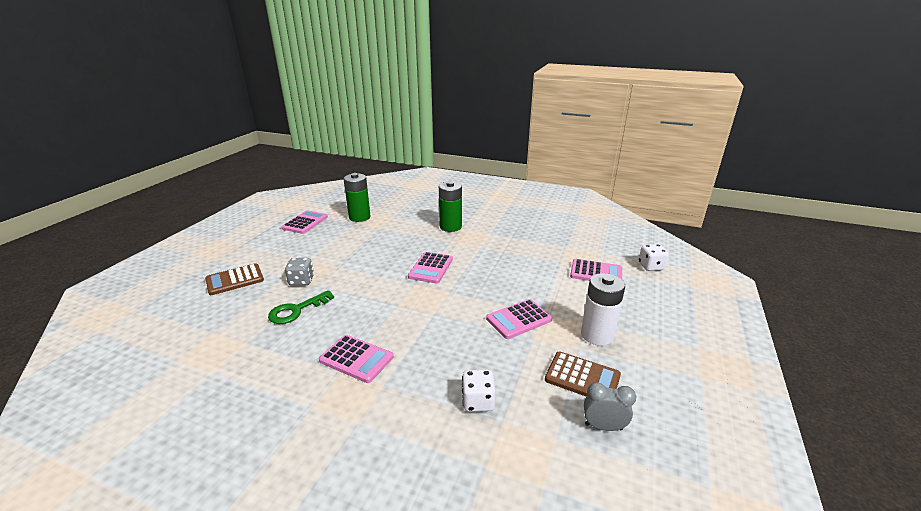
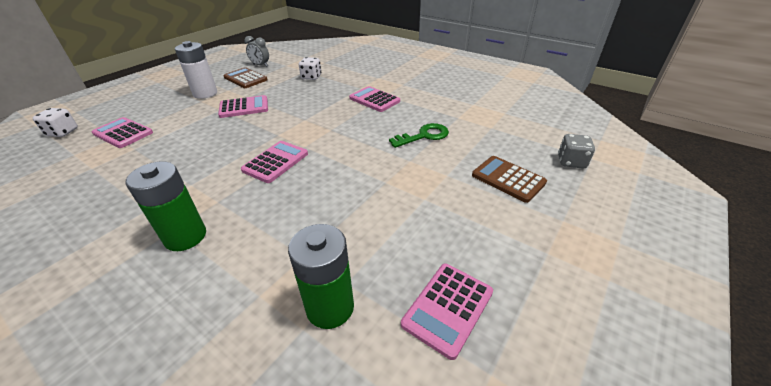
camera: 165 degrees left, 10 degrees up
(235, 280) = (508, 179): brown calculator -> brown calculator turned 120 degrees counterclockwise
(301, 281) = (425, 166): grey dice -> grey dice (571, 162)

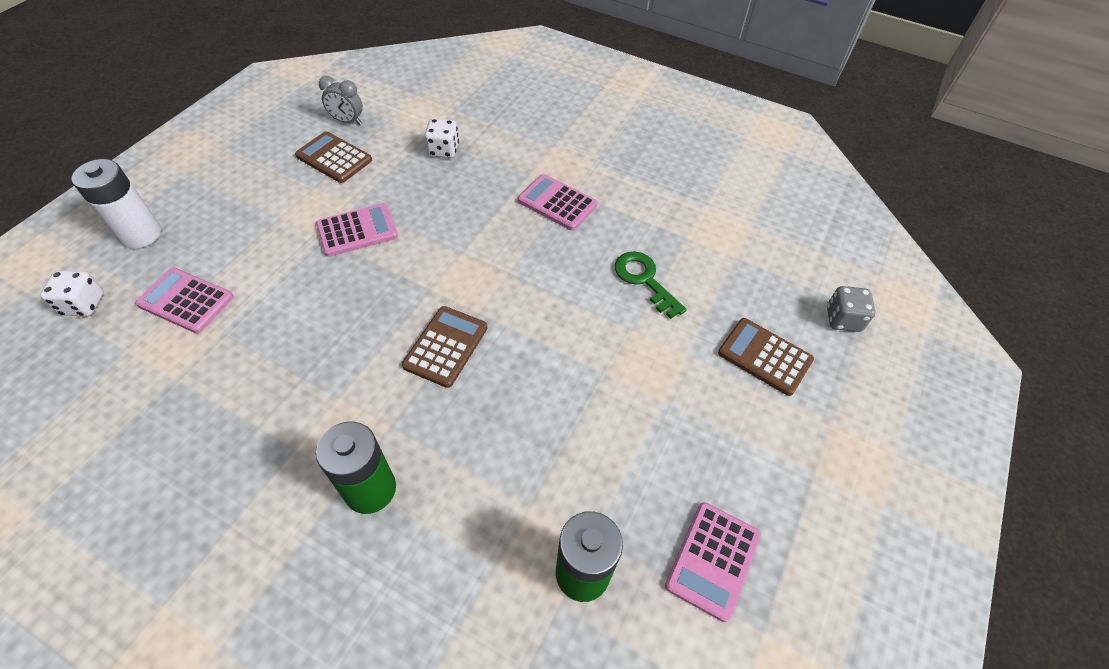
camera: 10 degrees left, 15 degrees up
(205, 93) = (280, 199): white battery -> white battery (140, 234)
(275, 162) = (445, 346): pink calculator -> brown calculator
(424, 136) = (644, 280): green key -> green key turned 90 degrees counterclockwise

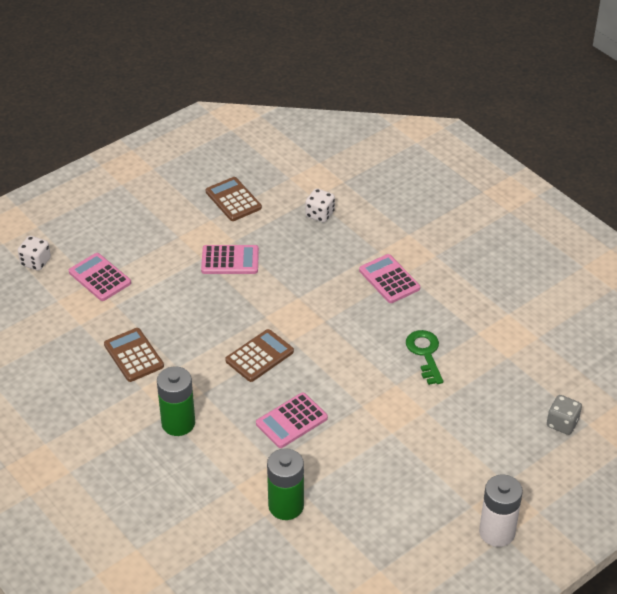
camera: 25 degrees right, 10 degrees down
(140, 234) = (81, 223): white battery -> white battery (497, 532)
(347, 121) = (254, 171): grey clock -> none
(713, 560) = (370, 526): pink calculator -> pink calculator (291, 421)
(764, 357) = (483, 429): brown calculator -> brown calculator (133, 355)

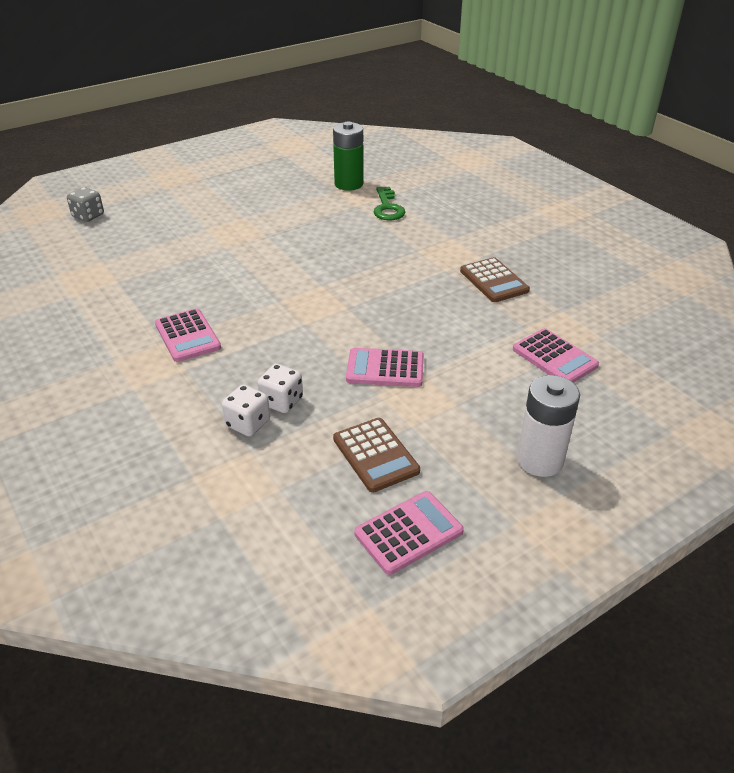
camera: 175 degrees left, 5 degrees down
(35, 262) = (648, 381): white dice -> white dice (282, 401)
(178, 423) = (441, 231): green battery -> none
(259, 356) = (358, 274): brown calculator -> none
(291, 421) = (334, 228): pink calculator -> pink calculator (408, 532)
(425, 353) = (183, 268): green key -> green key (387, 208)
(497, 532) = (189, 166): white battery -> white battery (540, 460)

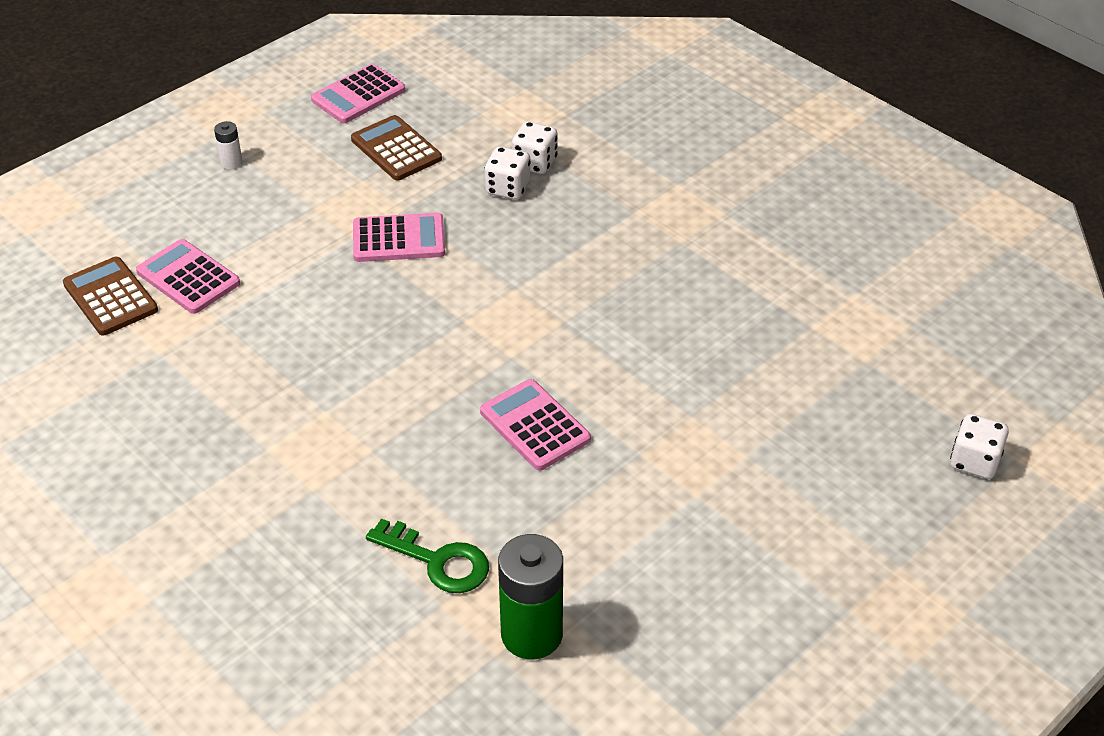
camera: 170 degrees right, 5 degrees up
(88, 216) = (974, 461): grey dice -> white dice
(187, 336) = (657, 253): pink calculator -> pink calculator (534, 426)
(387, 208) = (438, 561): green key -> green key turned 135 degrees clockwise
(494, 281) = (250, 397): brown calculator -> brown calculator (110, 297)
(540, 460) = (231, 162): white battery -> white battery, size x0.47

